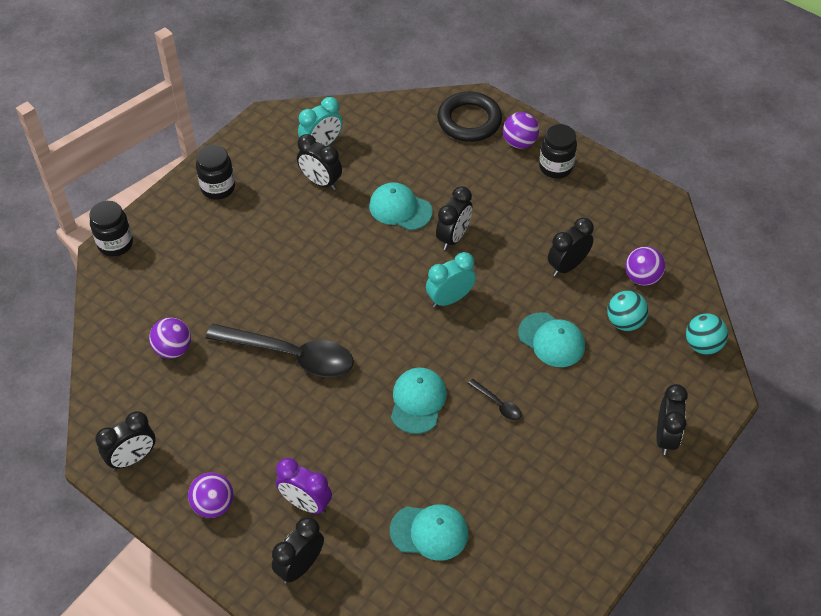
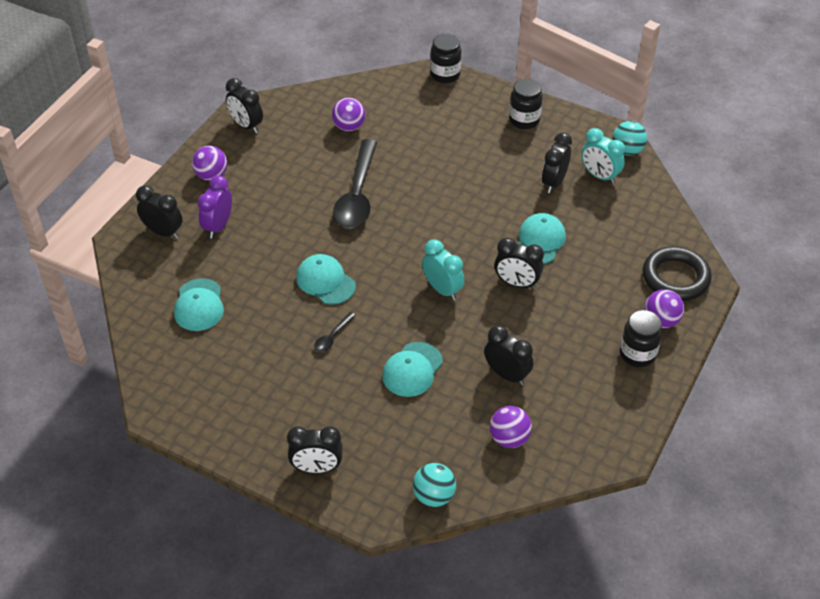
camera: 80 degrees right, 5 degrees down
(418, 401) = (325, 281): turquoise cap -> turquoise cap turned 135 degrees counterclockwise
(624, 322) = (447, 427): turquoise ball -> turquoise ball (627, 151)

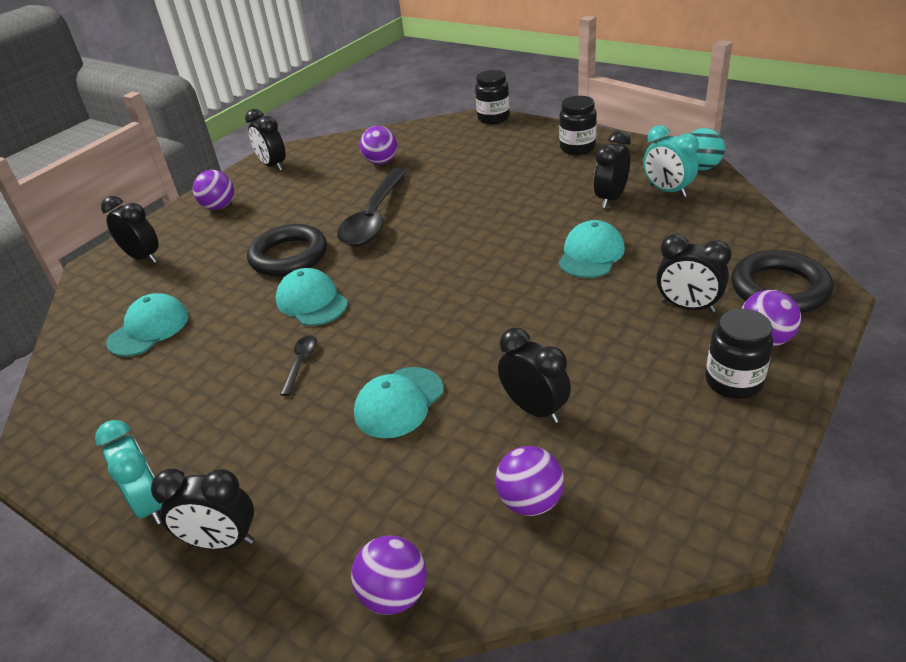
camera: 10 degrees right, 10 degrees down
(199, 305) = (149, 329): turquoise cap -> turquoise cap turned 150 degrees counterclockwise
(218, 226) = (206, 251): purple clock -> none
(293, 234) = (289, 256): none -> black ring
(332, 337) = (301, 362): black spoon -> black spoon turned 150 degrees clockwise
(434, 496) = (394, 594): turquoise ball -> purple ball
(442, 289) = (458, 307): turquoise clock -> turquoise clock (151, 504)
(517, 283) = (558, 299): black clock -> black clock (688, 307)

